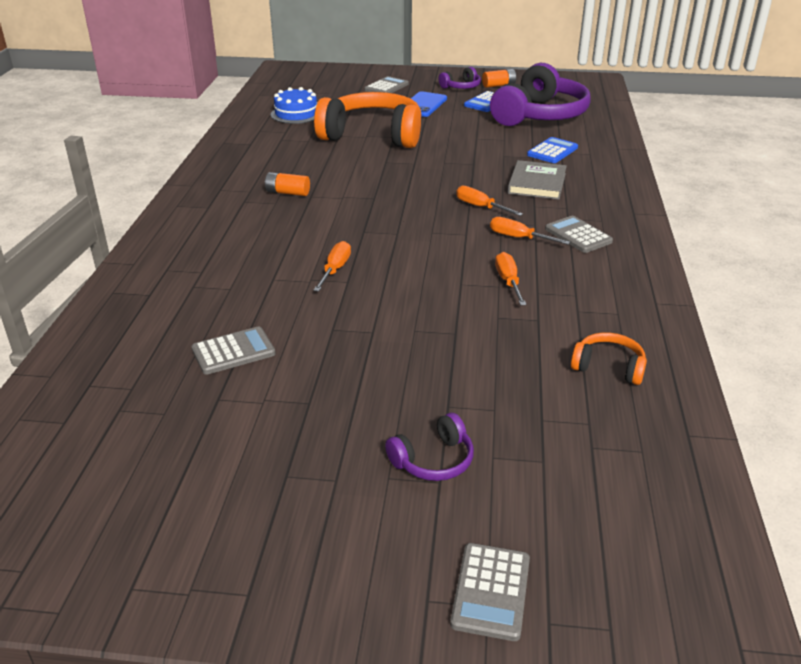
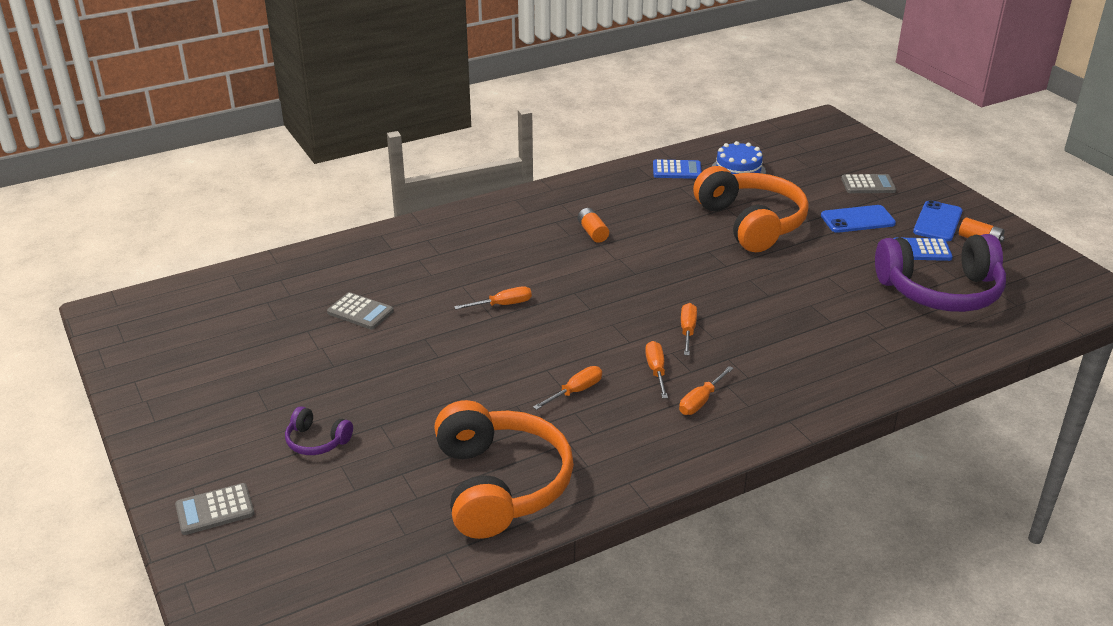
camera: 55 degrees right, 0 degrees up
(461, 87) = (937, 222): purple headphones -> blue phone
(537, 183) = (776, 344): grey book -> none
(552, 151) = (861, 328): blue calculator -> blue calculator (677, 170)
(578, 235) = (700, 401): grey calculator -> orange screwdriver
(608, 367) = (500, 485): orange headphones -> orange headphones, size x2.28

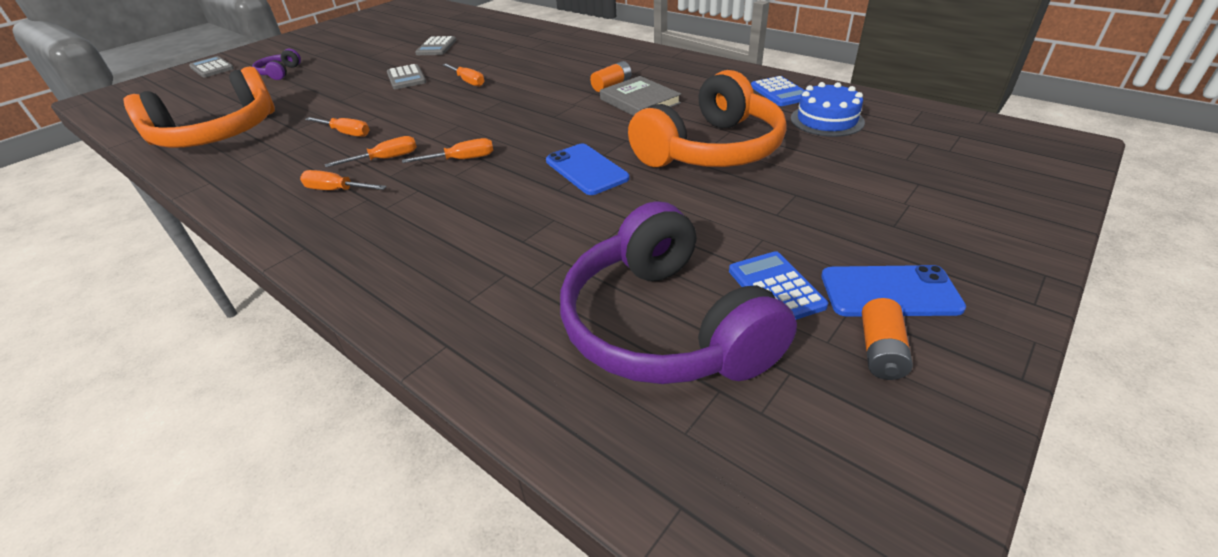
camera: 70 degrees right, 5 degrees up
(640, 228) = (640, 101): none -> grey book
(857, 220) = (805, 217): blue phone -> blue phone (586, 169)
(868, 185) = (921, 209): grey calculator -> grey calculator (406, 78)

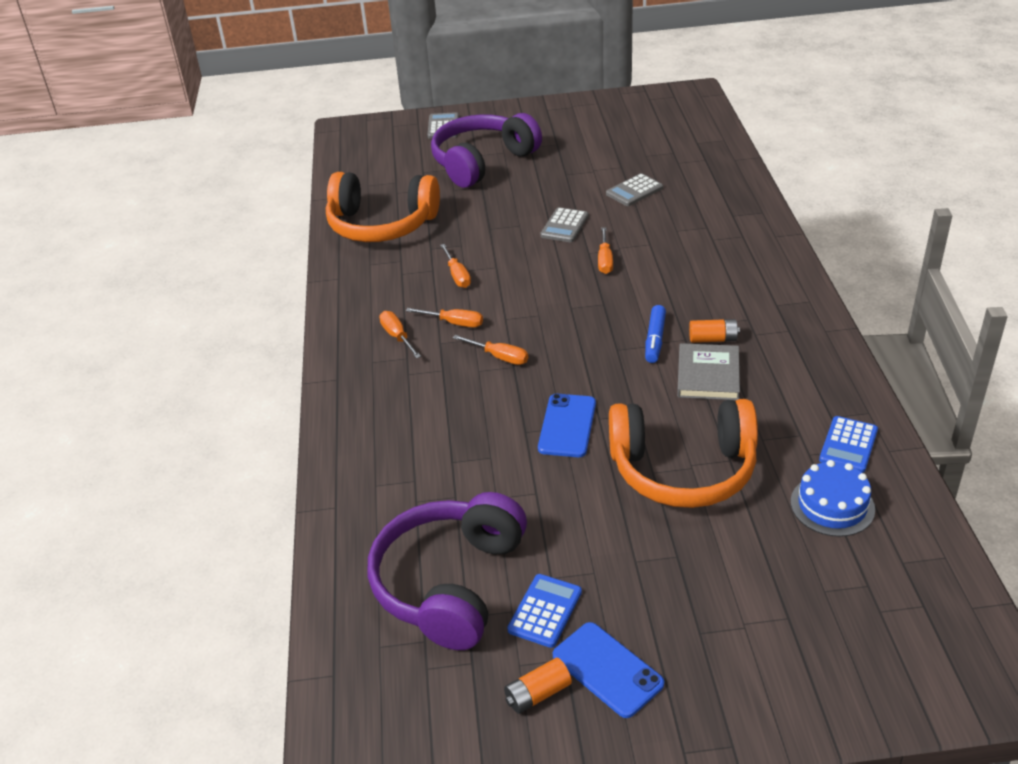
camera: 45 degrees right, 0 degrees up
(279, 73) = (482, 162): purple headphones -> purple headphones, size x2.28
(572, 101) = (655, 340): none -> blue marker

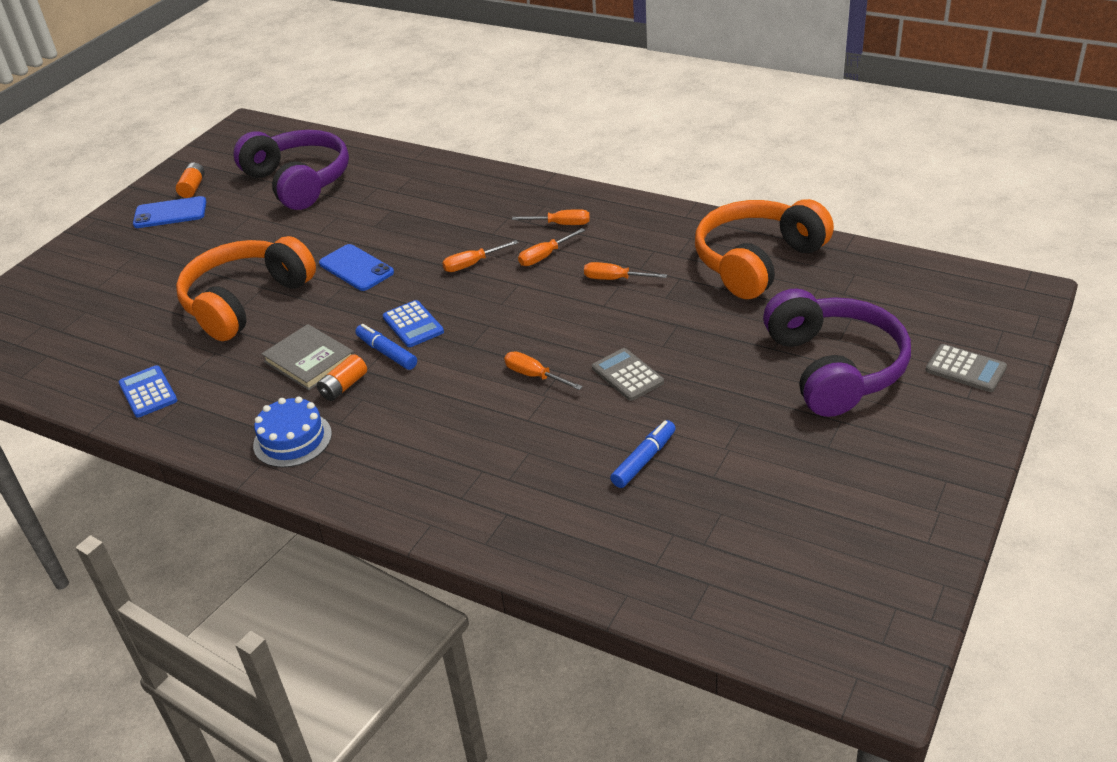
camera: 125 degrees right, 0 degrees up
(545, 611) = (233, 206): blue calculator -> blue calculator (413, 324)
(634, 191) = (644, 460): grey calculator -> blue marker
(832, 505) = (123, 351): blue cake -> blue cake (292, 439)

